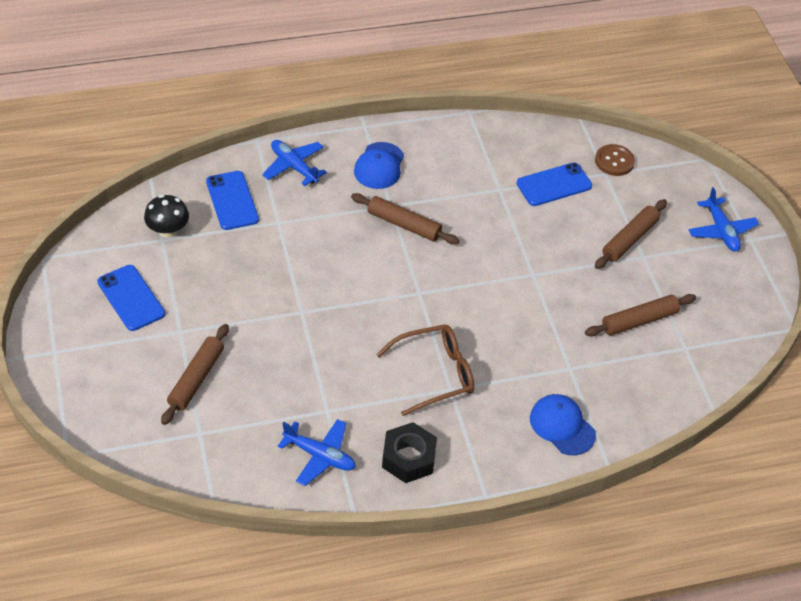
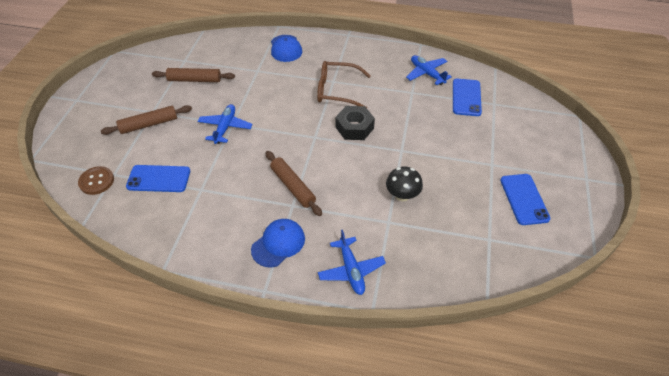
camera: 150 degrees left, 0 degrees up
(168, 230) = (482, 246): black mushroom -> black mushroom (402, 195)
(196, 379) = (488, 132): brown rolling pin -> none
(232, 200) = (419, 255): blue phone -> blue phone (466, 97)
(408, 458) = (378, 59): black nut -> black nut (354, 127)
(721, 231) = (86, 110): blue plane -> blue plane (225, 127)

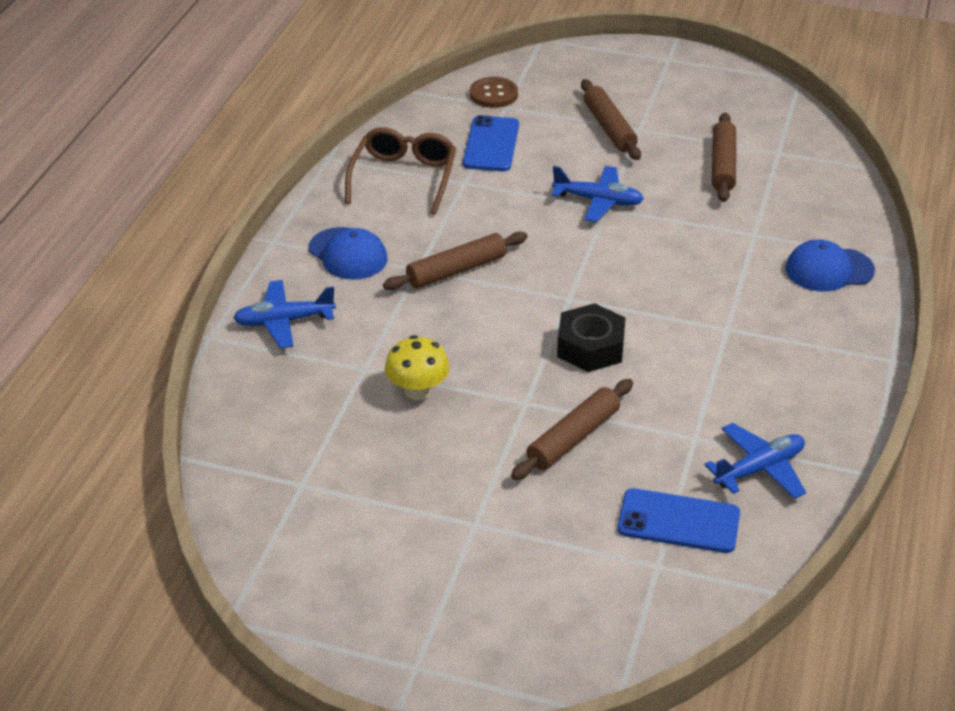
camera: 95 degrees right, 10 degrees down
(336, 90) = (697, 331): brown glasses -> brown glasses (404, 177)
(402, 195) = (417, 391): black mushroom -> yellow mushroom
(423, 132) = (573, 438): none -> brown rolling pin
(524, 199) = (380, 552): blue phone -> none

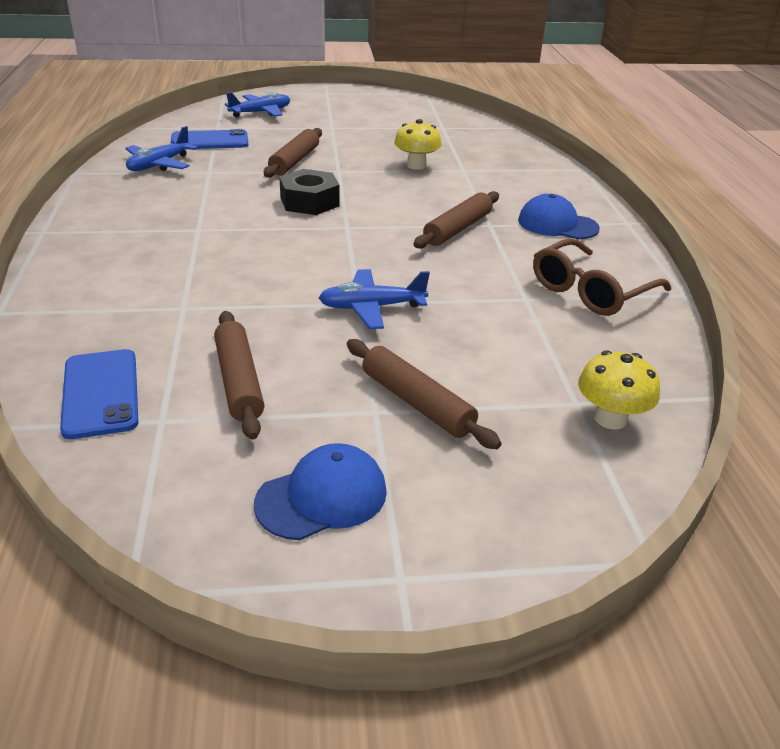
camera: 155 degrees right, 5 degrees down
(284, 321) = (547, 182): blue plane -> blue plane (261, 113)
(404, 177) = (590, 291): brown glasses -> brown glasses turned 60 degrees clockwise
(491, 144) = (541, 345): blue phone -> blue phone (100, 393)
(493, 94) = (610, 418): brown button -> yellow mushroom
(829, 270) = (96, 288): blue cap -> blue cap (322, 497)

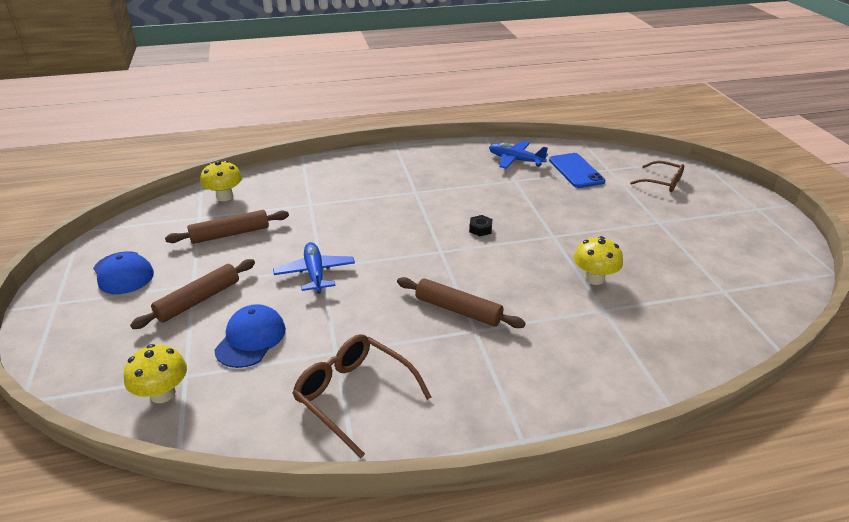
camera: 85 degrees right, 0 degrees up
(100, 393) = (225, 197): blue phone -> yellow mushroom
(261, 113) = (662, 182): blue plane -> brown glasses
(294, 161) = (560, 212): brown rolling pin -> none
(309, 202) = (480, 229): black nut -> black nut, size x0.49
(557, 224) = (494, 379): blue cap -> blue cap (251, 339)

